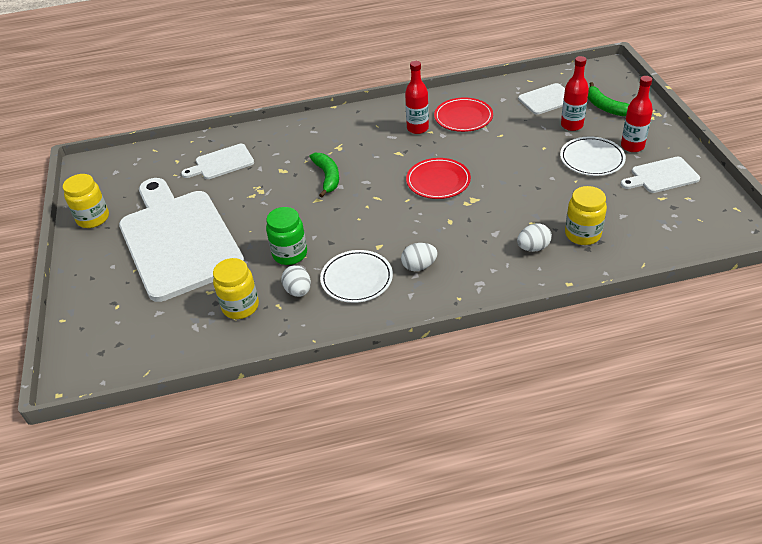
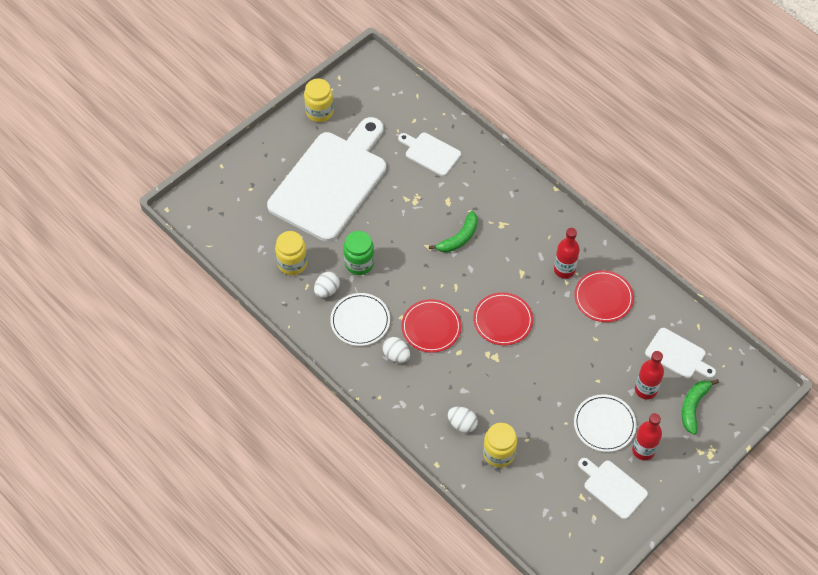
camera: 55 degrees right, 15 degrees up
(407, 230) = (431, 327): none -> red plate

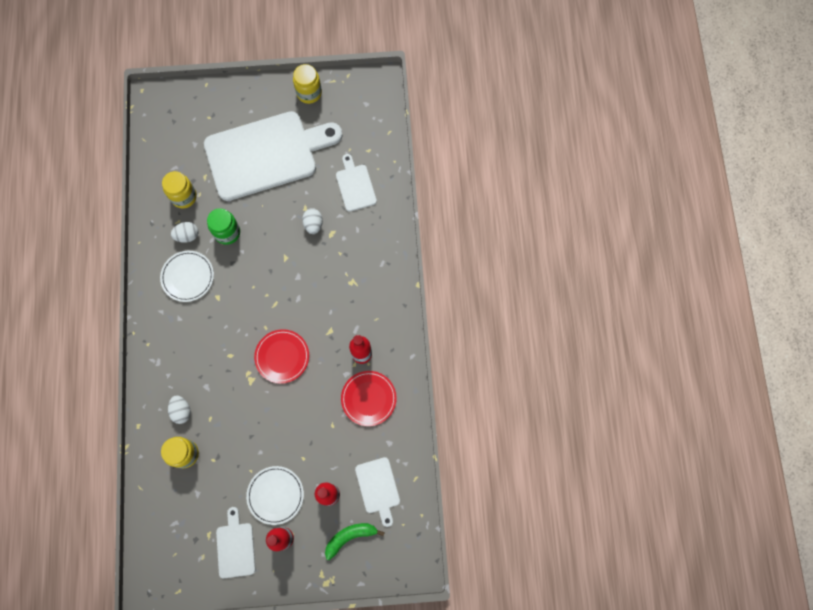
camera: 40 degrees right, 15 degrees up
(396, 355) = (187, 322): white egg -> white egg (313, 224)
(431, 327) = (229, 321): red plate -> none
(459, 238) = (312, 268): green banana -> none

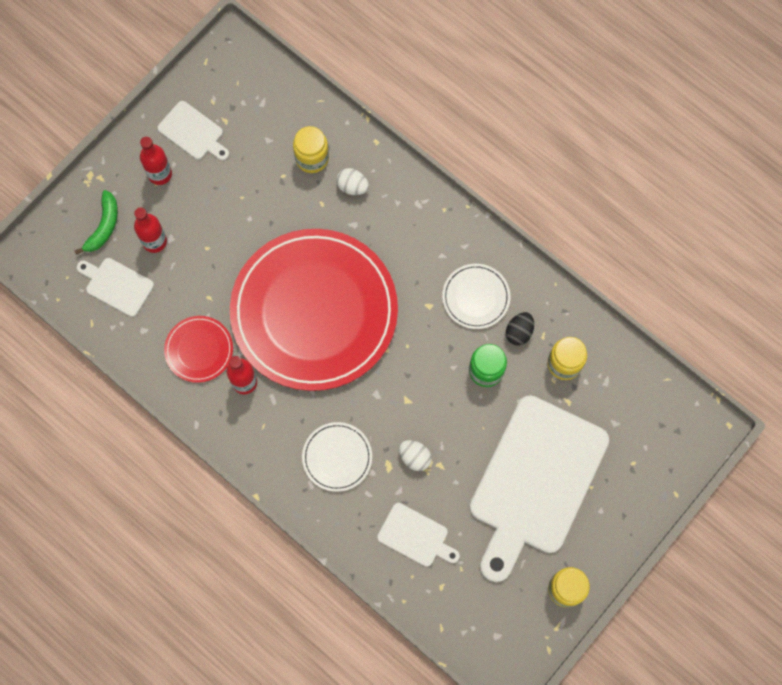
camera: 135 degrees right, 0 degrees up
(187, 236) = (519, 332): white egg -> black egg
(275, 495) = (200, 199): white plate -> white plate (337, 457)
(282, 356) = (314, 311): red plate -> red plate, size x2.45

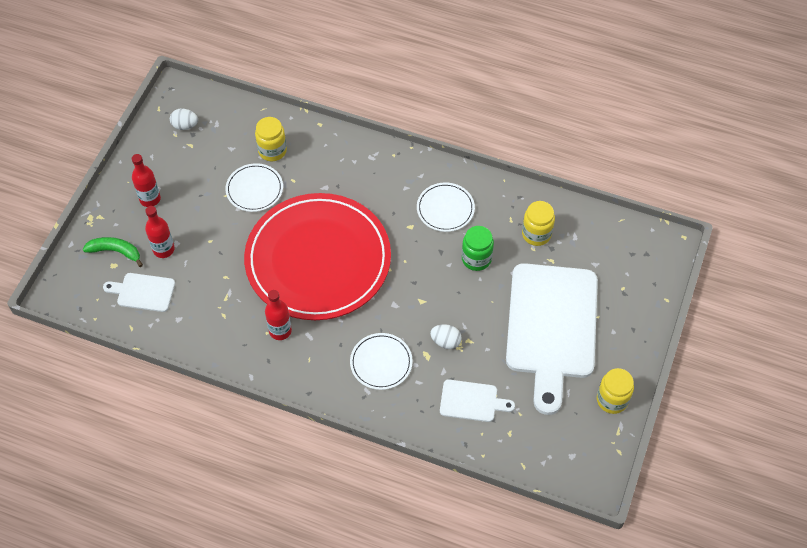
camera: 20 degrees left, 15 degrees down
(104, 226) = (116, 251): green banana -> green banana turned 75 degrees counterclockwise
(193, 132) = (167, 161): white cutting board -> none
(199, 350) = (232, 318): red plate -> none
(276, 200) = (254, 189): none -> white plate
(352, 186) = (313, 161): white egg -> white egg (185, 125)
(519, 332) = (490, 223): black egg -> none

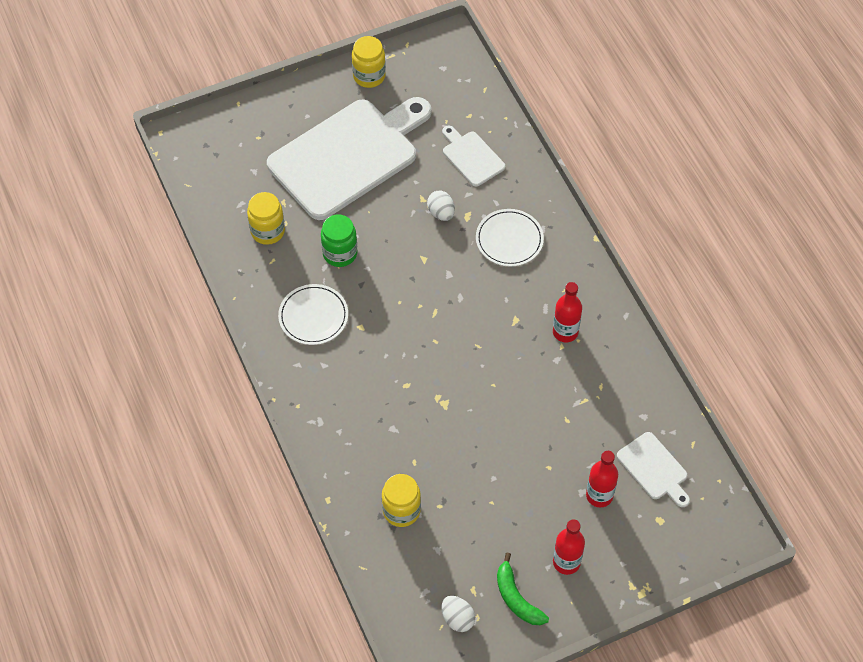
camera: 135 degrees left, 0 degrees up
(116, 251) = (646, 533): green banana -> green banana (516, 598)
(254, 189) = (458, 484): white plate -> none
(318, 259) = (471, 366): red plate -> none

